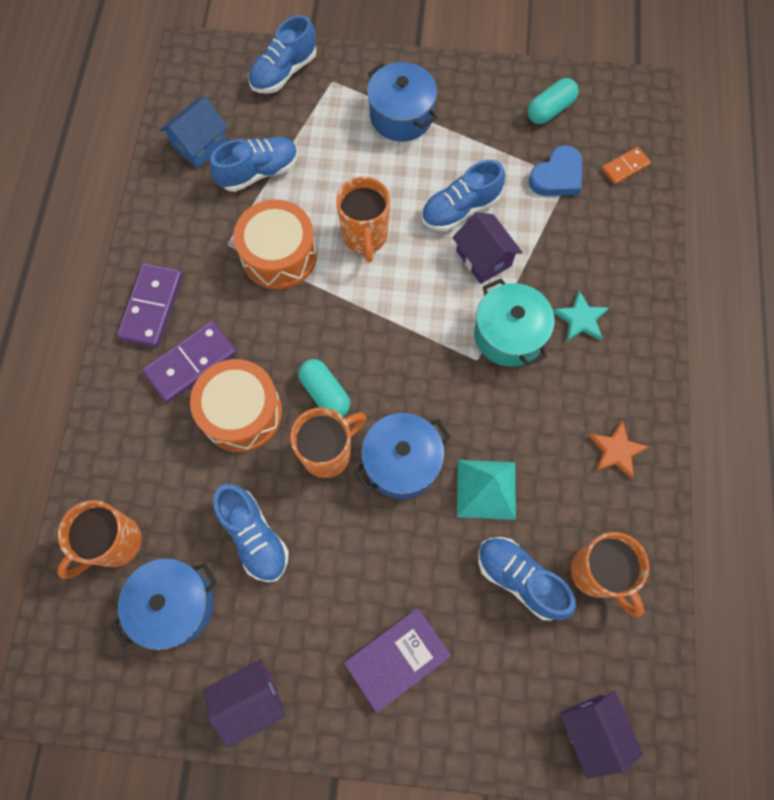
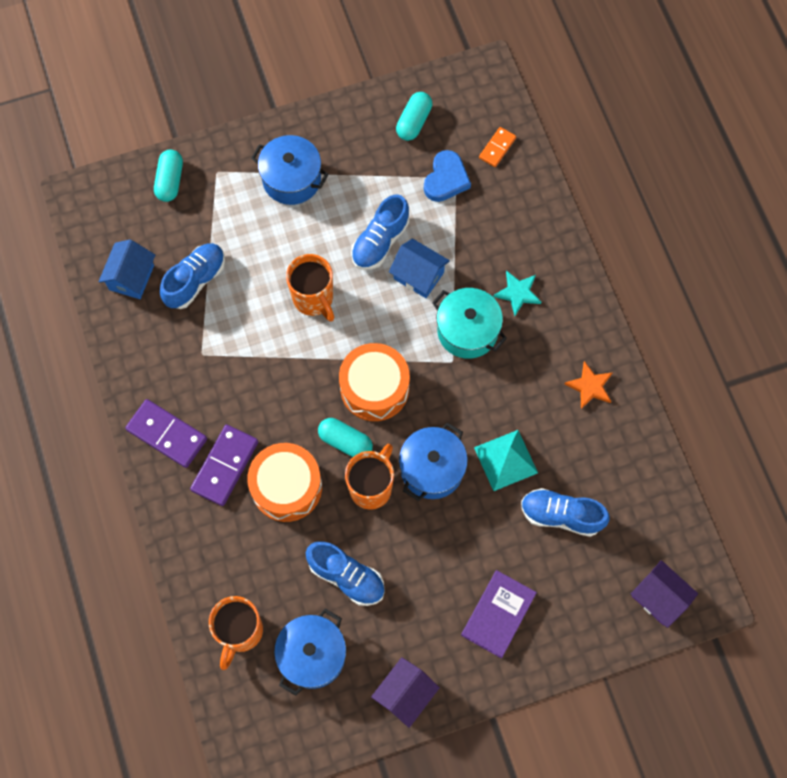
camera: 25 degrees left, 0 degrees up
(151, 307) = (167, 434): purple domino -> purple domino turned 45 degrees counterclockwise
(279, 255) = (250, 345): orange drum -> orange drum (374, 388)
(284, 72) = (170, 181): blue shoe -> turquoise capsule
(483, 258) = (418, 275): purple house -> blue house
(597, 573) = (615, 485): orange mug -> none

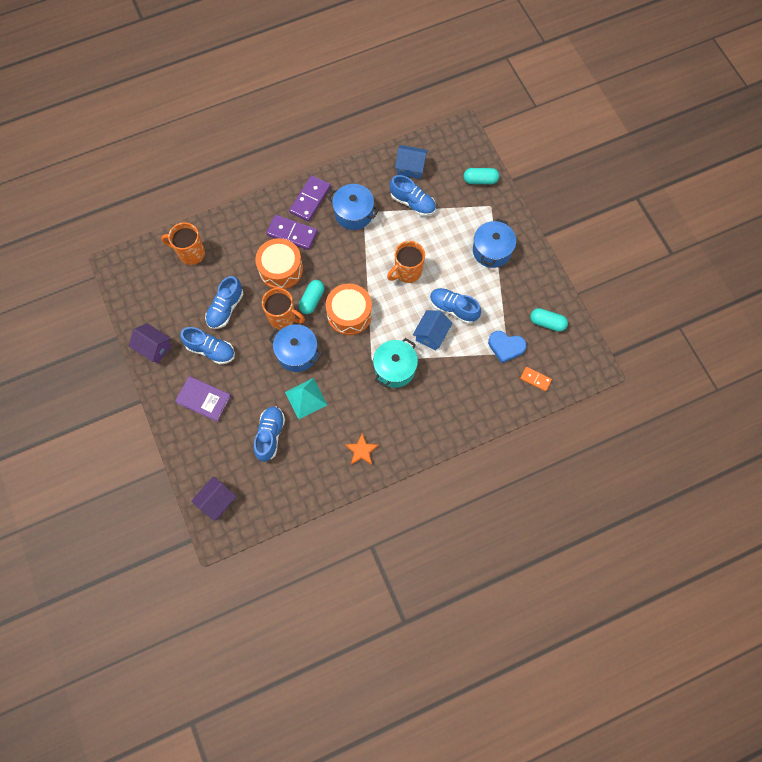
camera: 85 degrees right, 0 degrees up
(312, 655) = (177, 294): blue pot -> blue pot (353, 213)
(416, 602) = (211, 350): none -> blue shoe
(518, 293) = (425, 399): turquoise star -> none

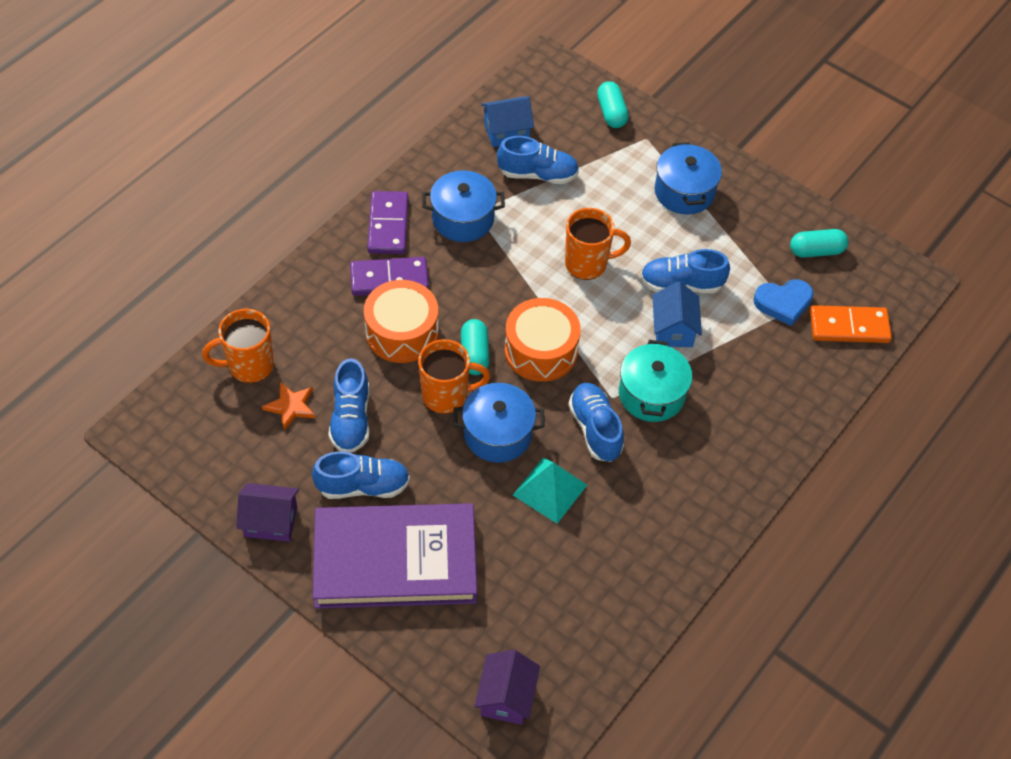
camera: 30 degrees left, 15 degrees down
(204, 399) = (395, 560): purple book -> purple book, size x1.96
(270, 435) = (529, 565): blue shoe -> blue shoe (595, 429)
(361, 450) = (676, 524): orange star -> orange star (291, 406)
(407, 272) = (587, 264): orange mug -> orange mug turned 120 degrees counterclockwise
(480, 180) = (611, 113): turquoise capsule -> turquoise capsule turned 75 degrees counterclockwise
(535, 379) = (849, 327): orange domino -> orange domino, size x1.73

